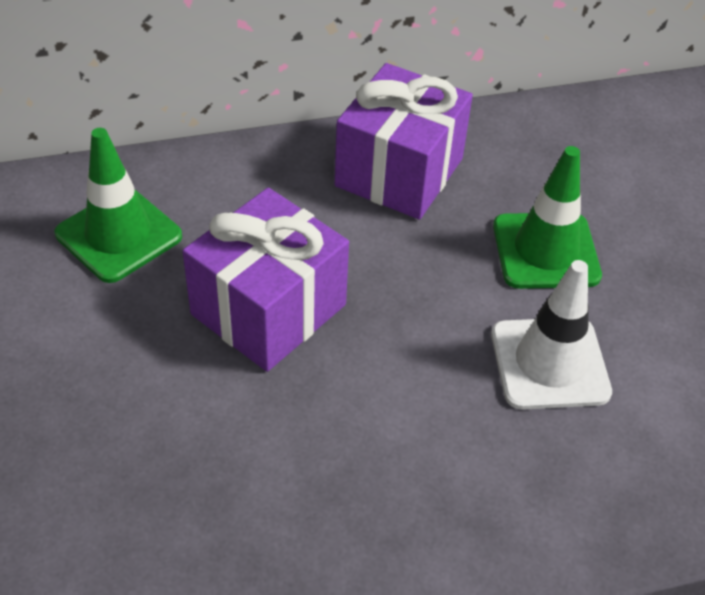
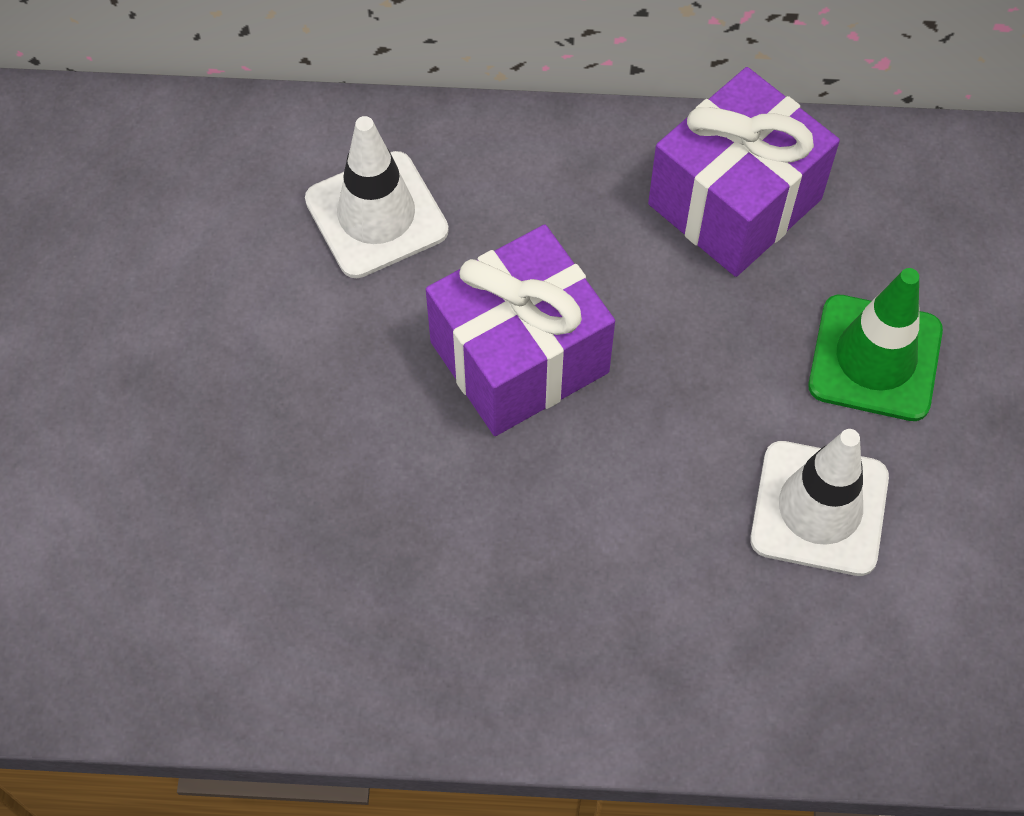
camera: 20 degrees right, 15 degrees up
(119, 235) = (376, 215): green traffic cone -> white traffic cone

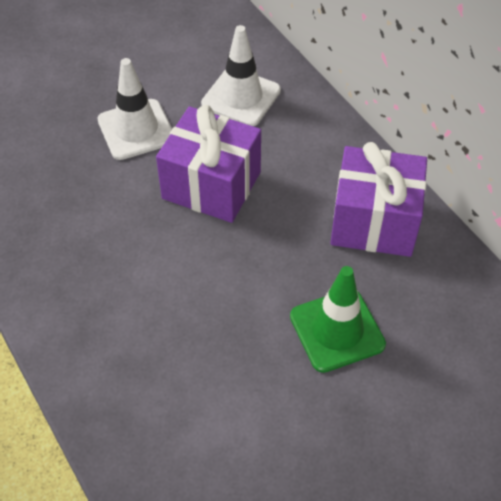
camera: 55 degrees right, 10 degrees down
(819, 508) = (226, 351): white traffic cone -> white traffic cone (136, 129)

